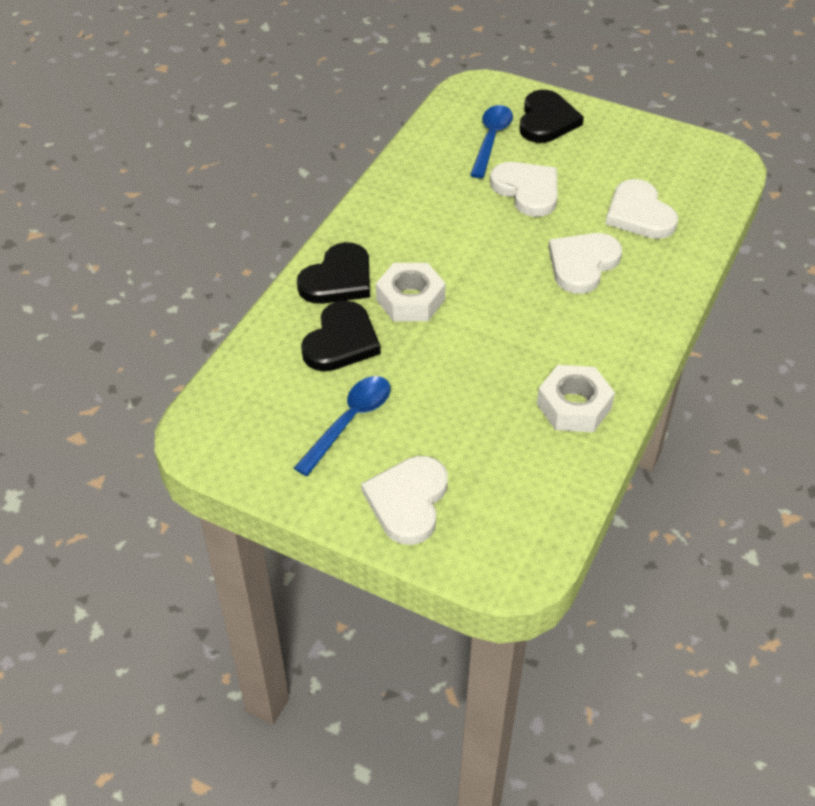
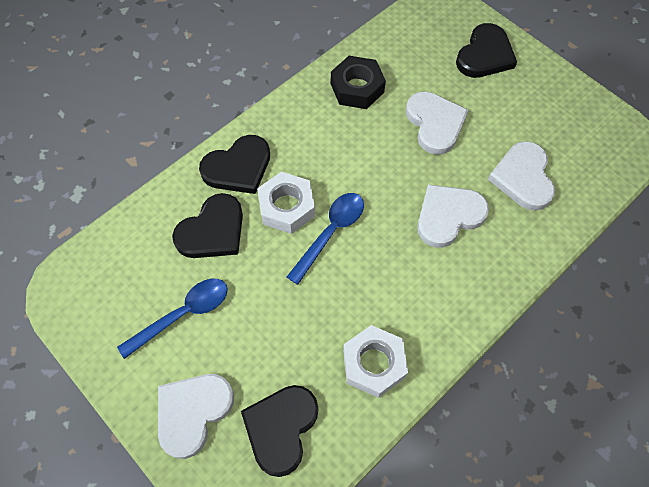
camera: 20 degrees right, 15 degrees up
(429, 179) = (357, 88): none -> black nut
(491, 140) = (428, 62): blue spoon -> blue spoon (331, 233)
(508, 486) = (281, 428): none -> black heart

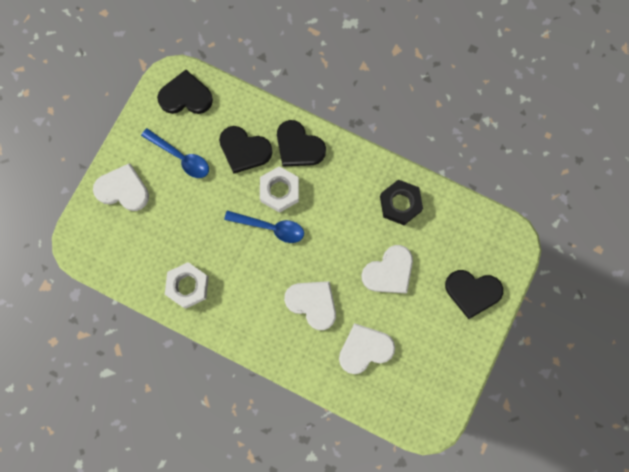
camera: 70 degrees right, 15 degrees up
(281, 428) = (130, 244): black heart -> black heart (186, 96)

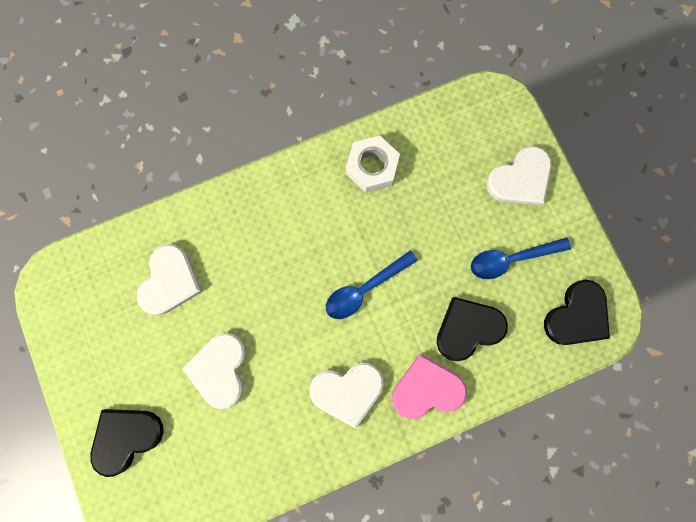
camera: 130 degrees right, 0 degrees up
(279, 191) = (394, 329): white nut -> none
(298, 146) = (427, 389): black heart -> pink heart
(312, 303) = (255, 268): white heart -> white heart (347, 391)
(400, 204) = (277, 444): black nut -> none

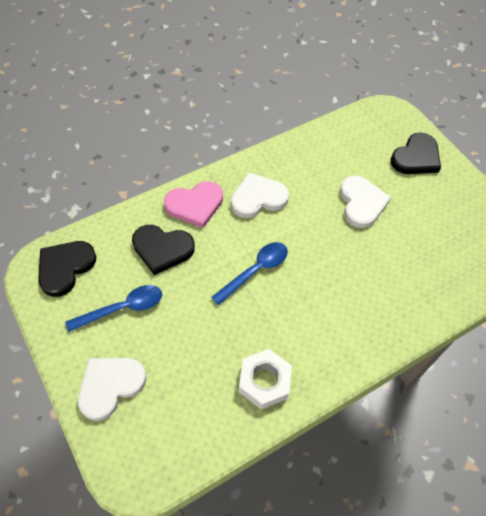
camera: 170 degrees right, 20 degrees down
(170, 281) = (424, 260): white heart -> none
(468, 329) = (162, 249): black heart -> black heart turned 45 degrees clockwise

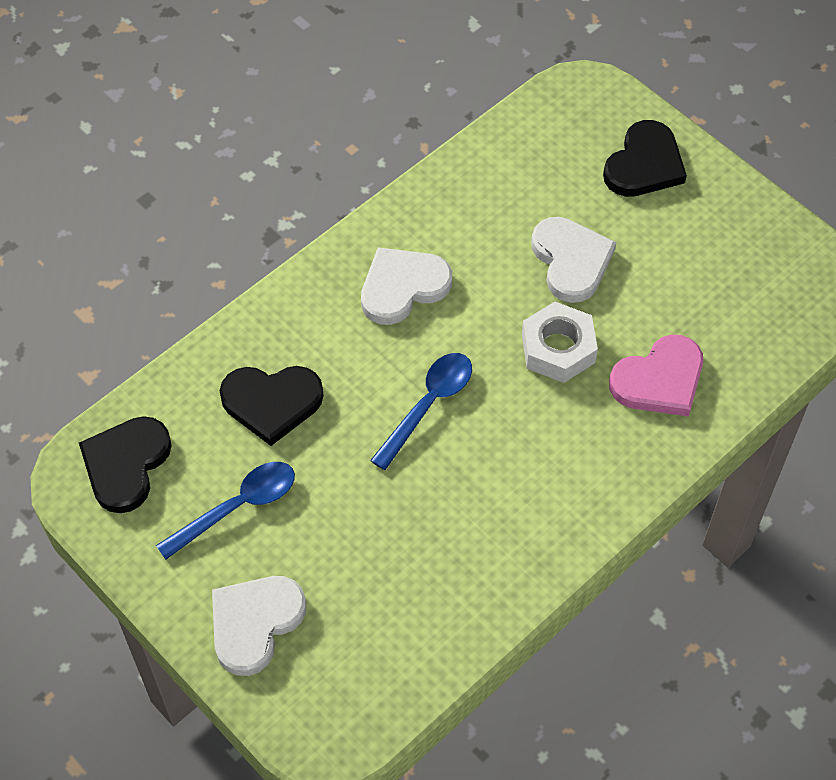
camera: 10 degrees left, 0 degrees up
(195, 205) = (303, 320): pink heart -> pink heart (659, 380)
(264, 381) = (482, 566): white nut -> white nut (558, 348)

